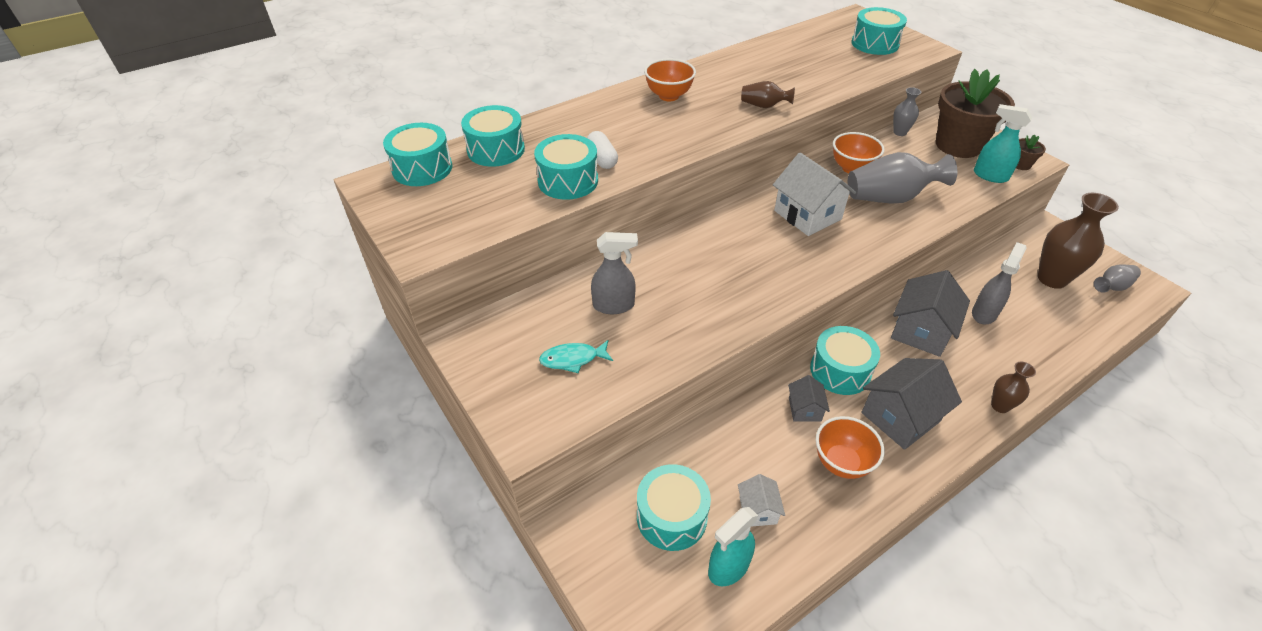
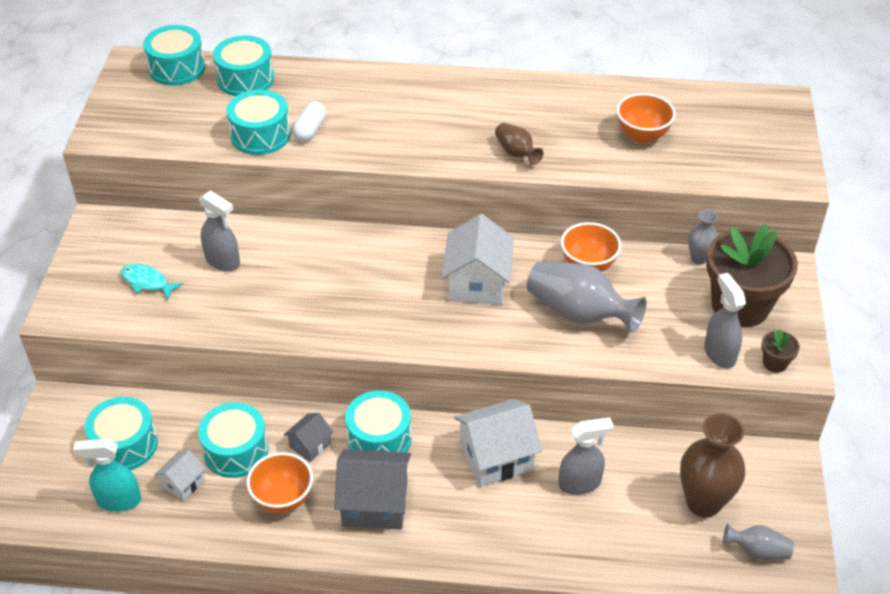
camera: 40 degrees right, 0 degrees up
(669, 96) = (447, 99): orange bowl -> orange bowl (642, 135)
(875, 44) = (742, 144): turquoise drum -> turquoise drum (236, 451)
(921, 331) = (496, 457): grey house -> white house
(990, 176) = (719, 353): turquoise spray bottle -> grey spray bottle
(1000, 406) = (470, 556): brown vase -> none

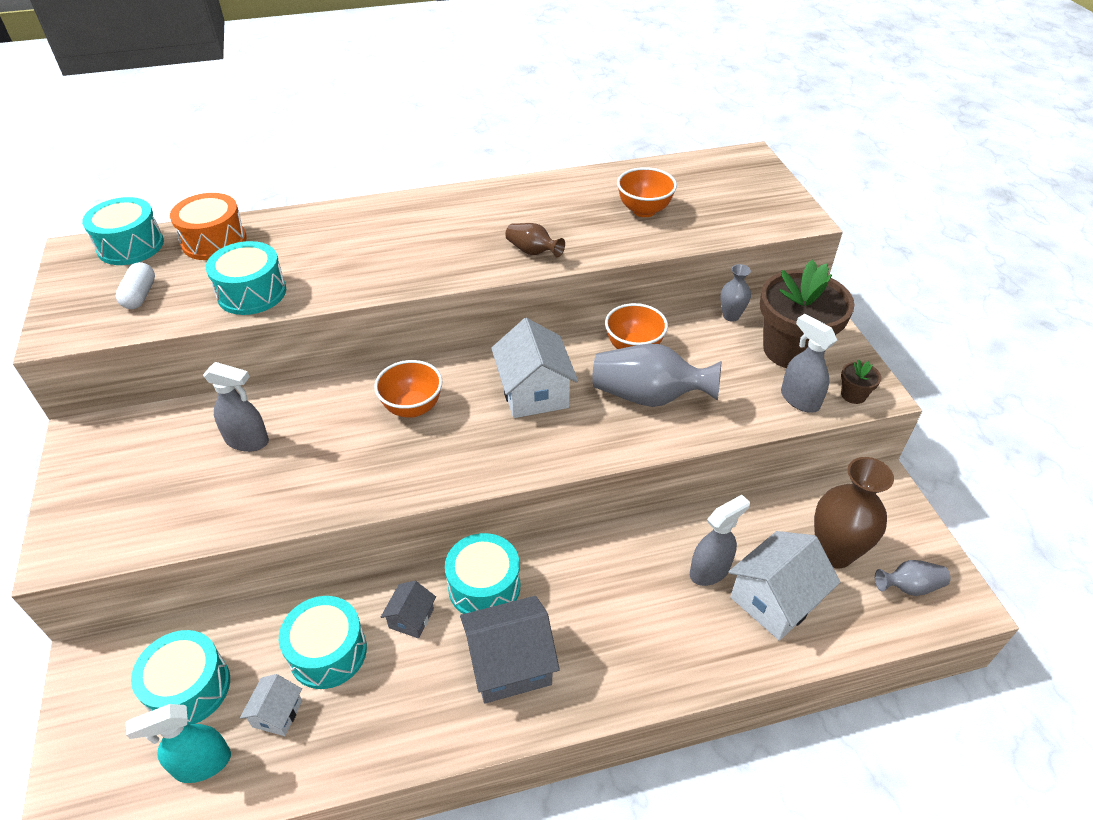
camera: 20 degrees left, 0 degrees up
(147, 282) = (163, 487): turquoise fish -> none
(245, 79) = (214, 241): turquoise drum -> orange drum
(283, 499) = (404, 693): orange bowl -> orange bowl (412, 408)
(310, 130) = (306, 276): white capsule -> white capsule (140, 295)
(496, 457) = (614, 569): white house -> white house (775, 600)

